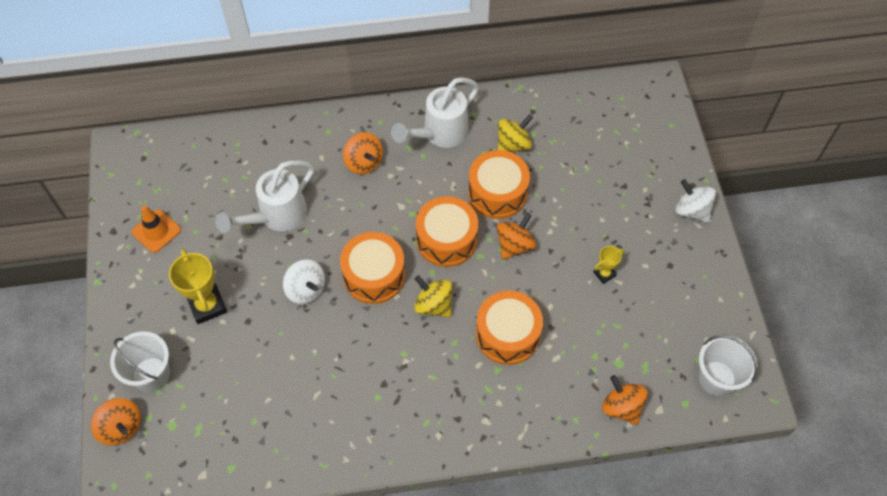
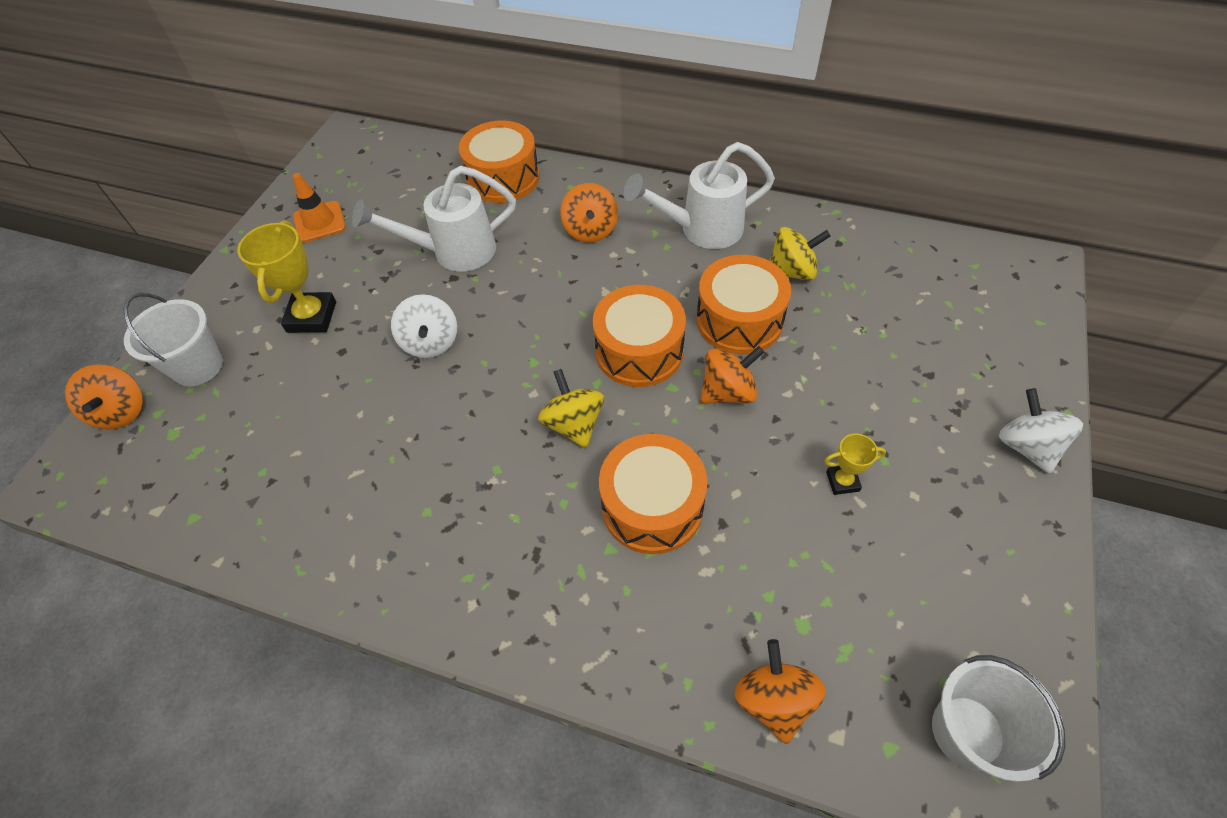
camera: 30 degrees right, 5 degrees down
(374, 275) = (521, 358): orange drum -> orange drum (503, 178)

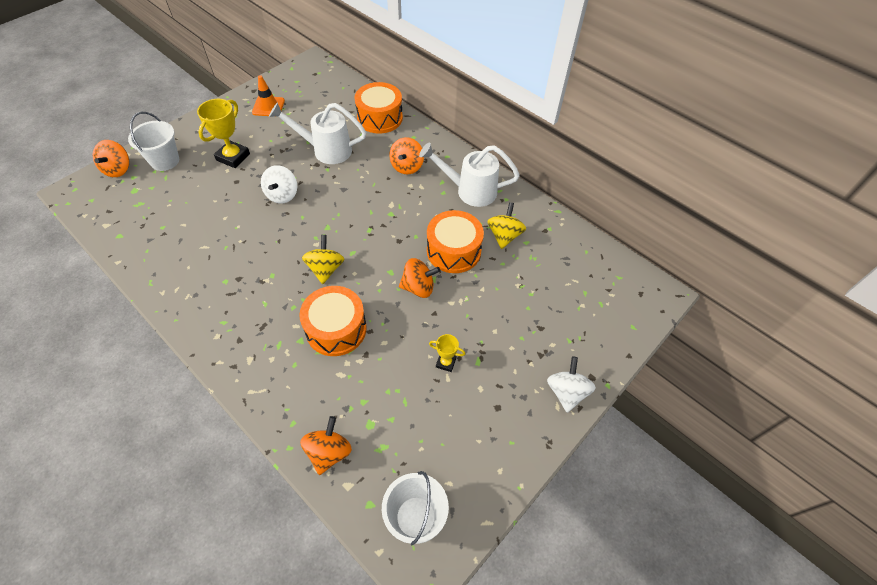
camera: 20 degrees right, 0 degrees up
(639, 351) = (386, 245): orange drum -> none
(792, 271) = (504, 236): yellow spinning top -> yellow spinning top turned 90 degrees counterclockwise

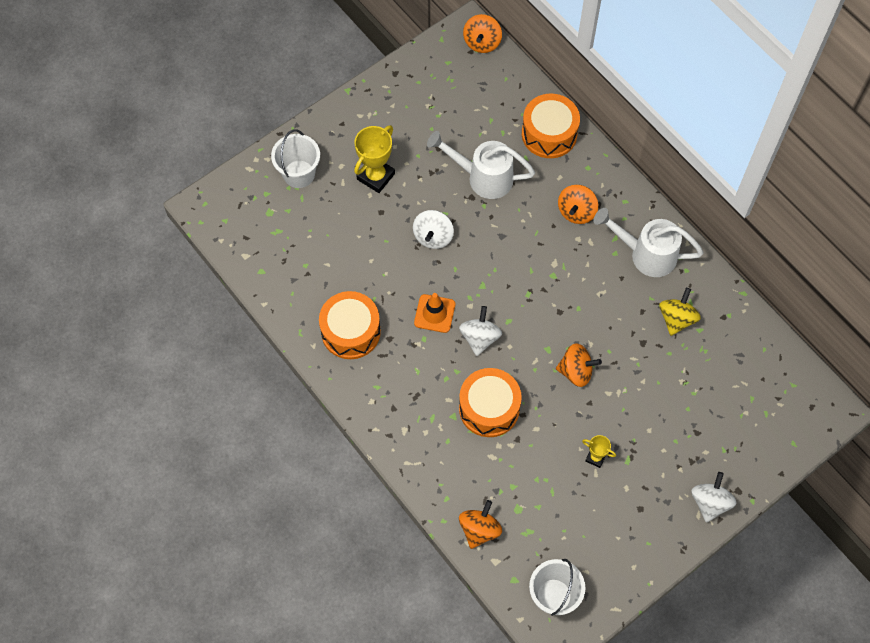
camera: 10 degrees right, 10 degrees up
(118, 169) = (248, 181): orange spinning top -> orange spinning top (482, 42)
(268, 106) = (414, 102): orange traffic cone -> orange traffic cone (434, 313)
(325, 269) = (480, 338): yellow spinning top -> white spinning top
(453, 251) = (618, 331): orange drum -> orange drum (351, 331)

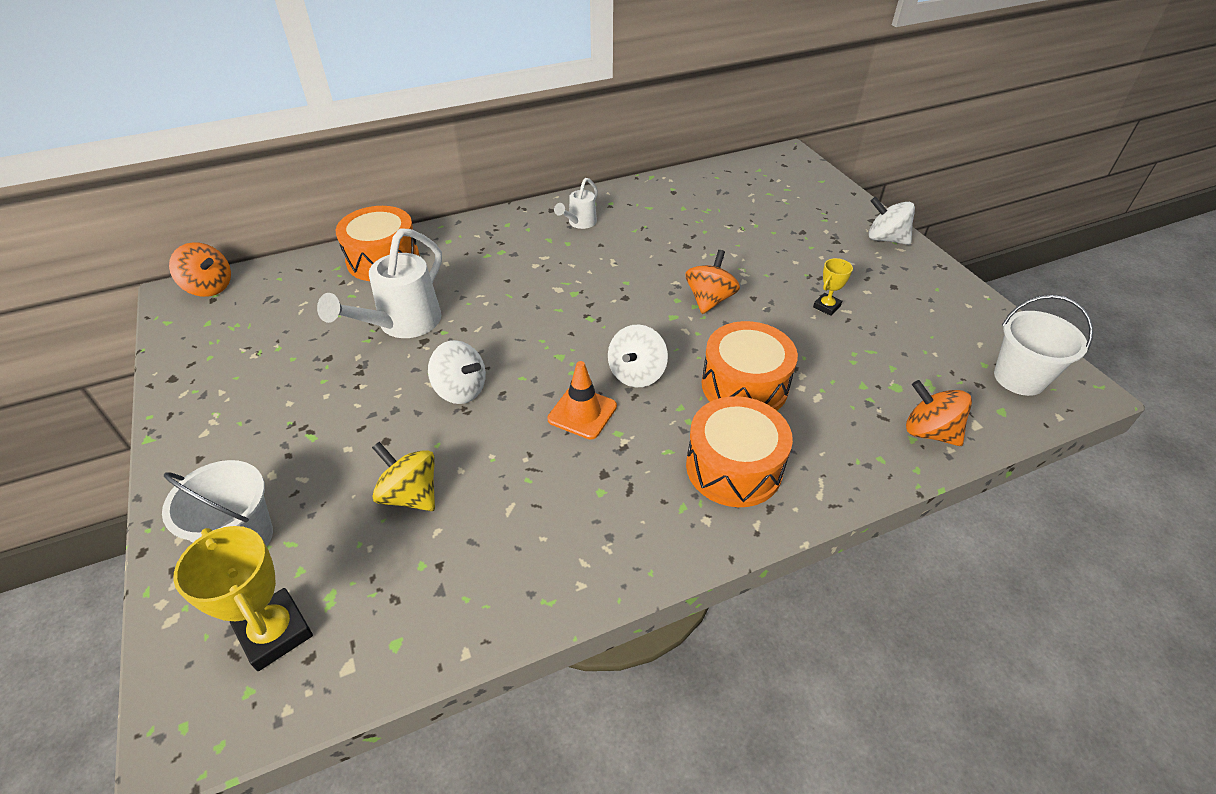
camera: 75 degrees left, 20 degrees down
(351, 331) = (574, 523): orange drum -> orange drum (733, 467)
(376, 176) = (322, 434): yellow trophy -> yellow trophy (275, 632)
(480, 338) = (636, 374): white spinning top -> white spinning top turned 90 degrees counterclockwise
(576, 212) = (499, 259): orange spinning top -> none
(646, 254) = (579, 223): white watering can -> white watering can, size x0.54
(676, 319) = (665, 219): yellow spinning top -> yellow spinning top (410, 495)

